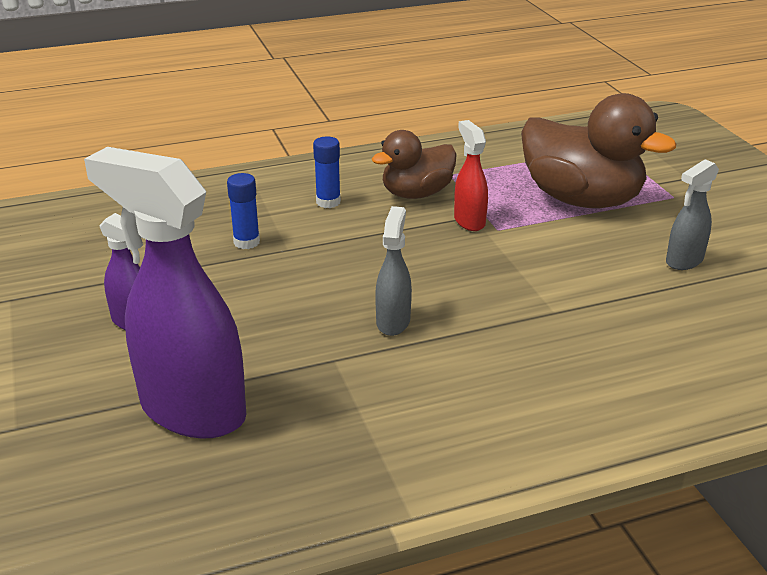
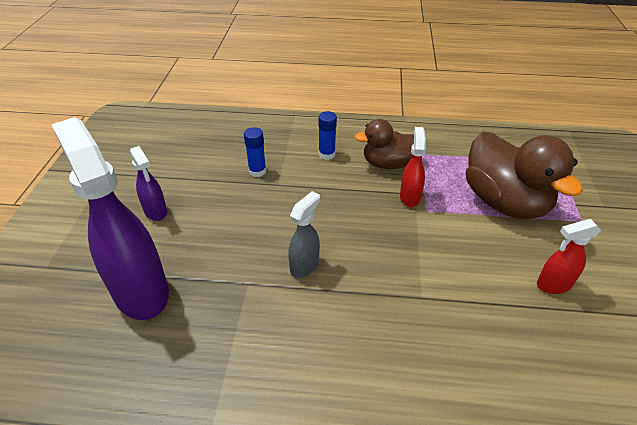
camera: 25 degrees right, 10 degrees up
(684, 261) = (553, 285): grey spray bottle -> red spray bottle

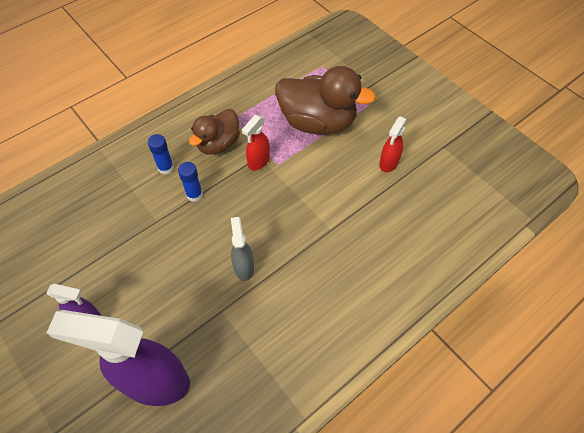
camera: 45 degrees left, 15 degrees up
(257, 171) = (128, 222): blue glue stick -> blue glue stick (194, 194)
(410, 197) = (258, 162): red spray bottle -> red spray bottle turned 105 degrees counterclockwise

